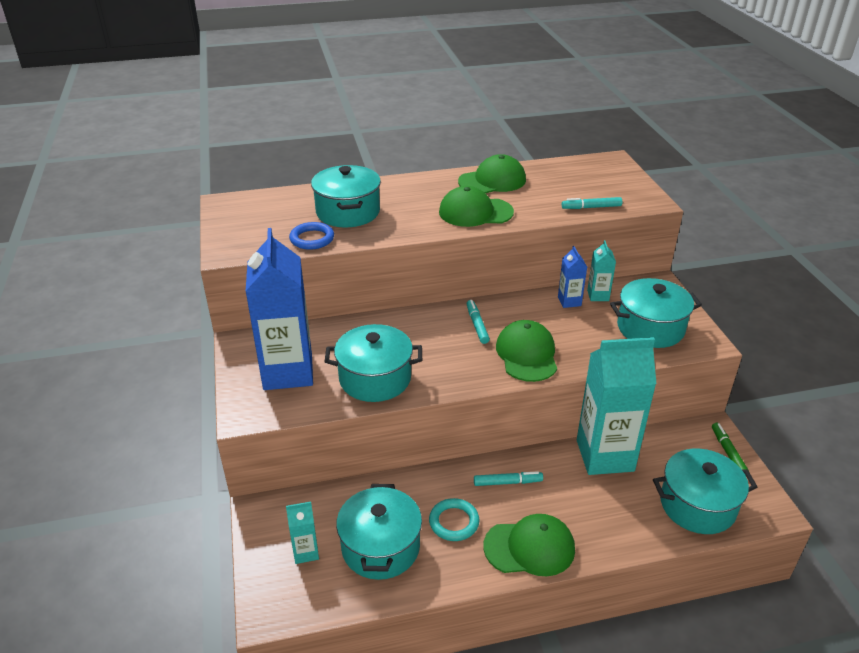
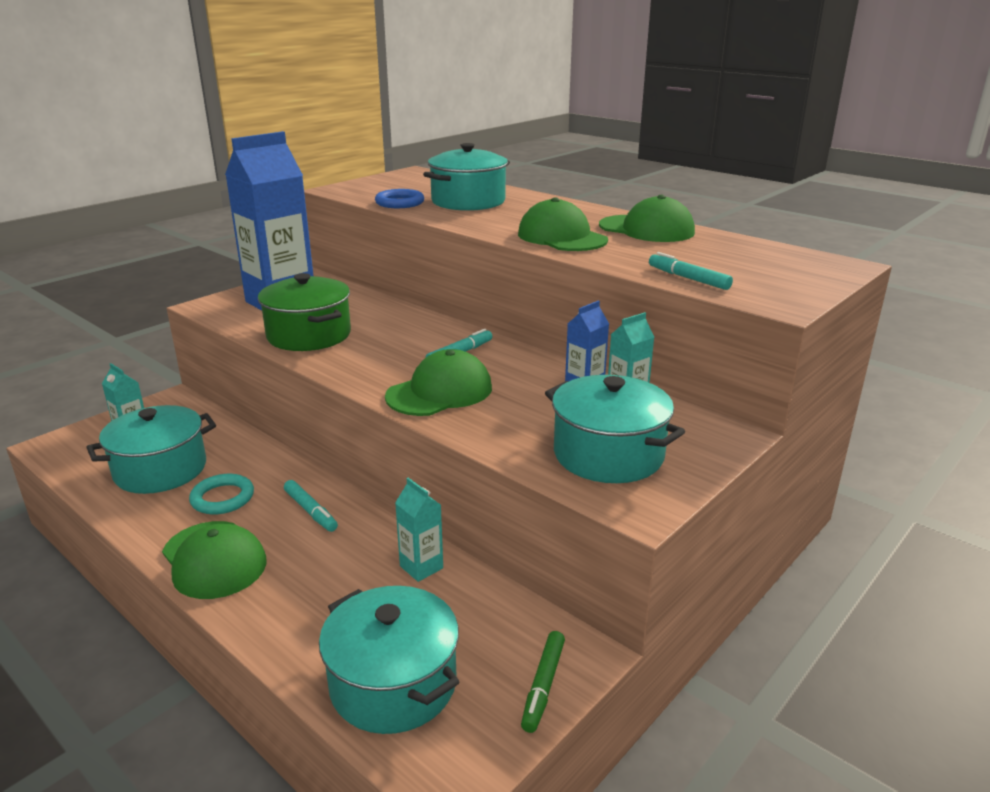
camera: 55 degrees right, 10 degrees down
(375, 378) = (309, 335): turquoise pot -> green pot
(605, 455) = (421, 567): turquoise carton -> turquoise carton, size x0.44
(728, 452) = (543, 686): green marker -> green marker turned 150 degrees clockwise

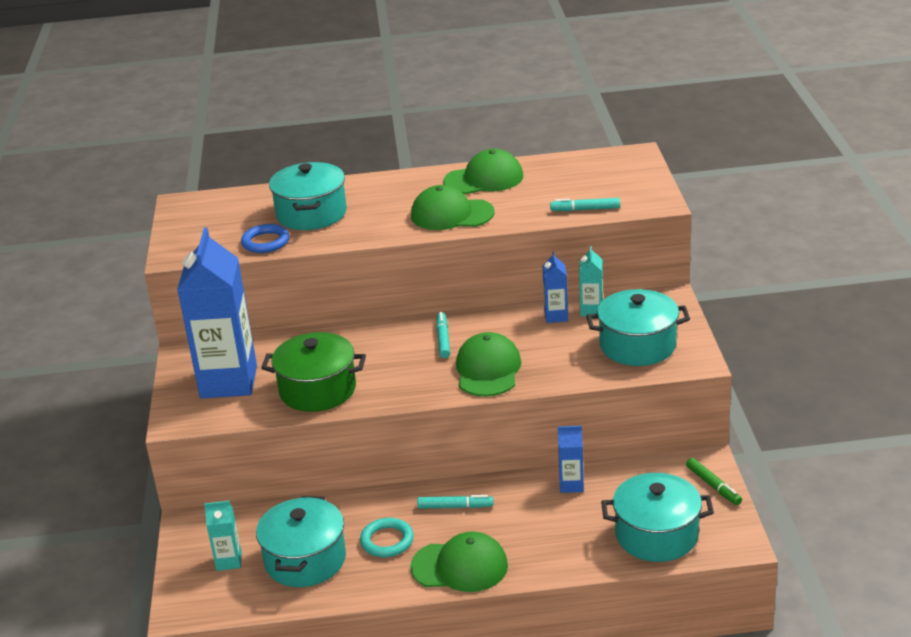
camera: 45 degrees left, 5 degrees up
(421, 567) = (571, 485): turquoise carton -> blue carton

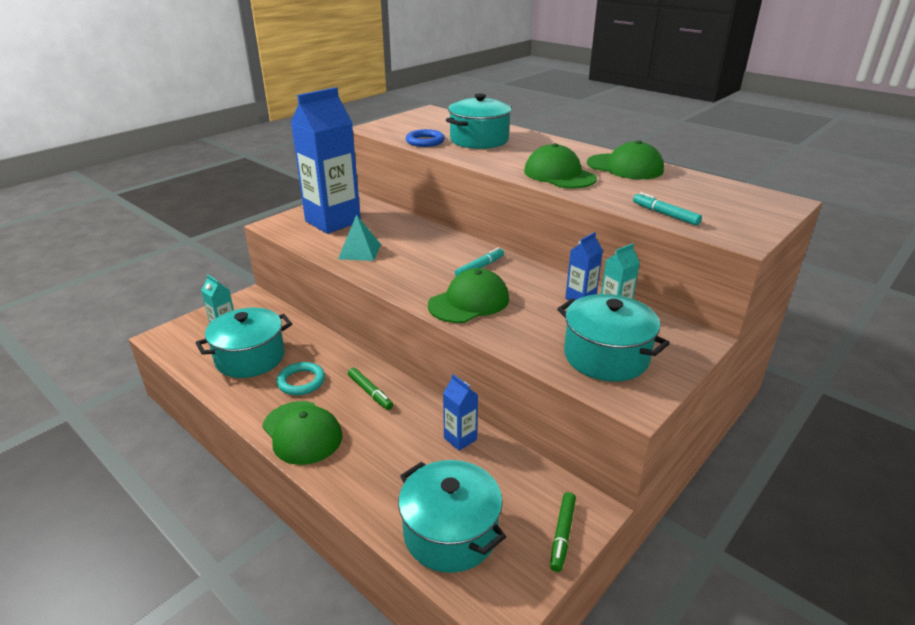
camera: 45 degrees right, 0 degrees up
(317, 390) = (359, 251): green pot -> turquoise pyramid
(455, 507) = (370, 392): turquoise marker -> green marker

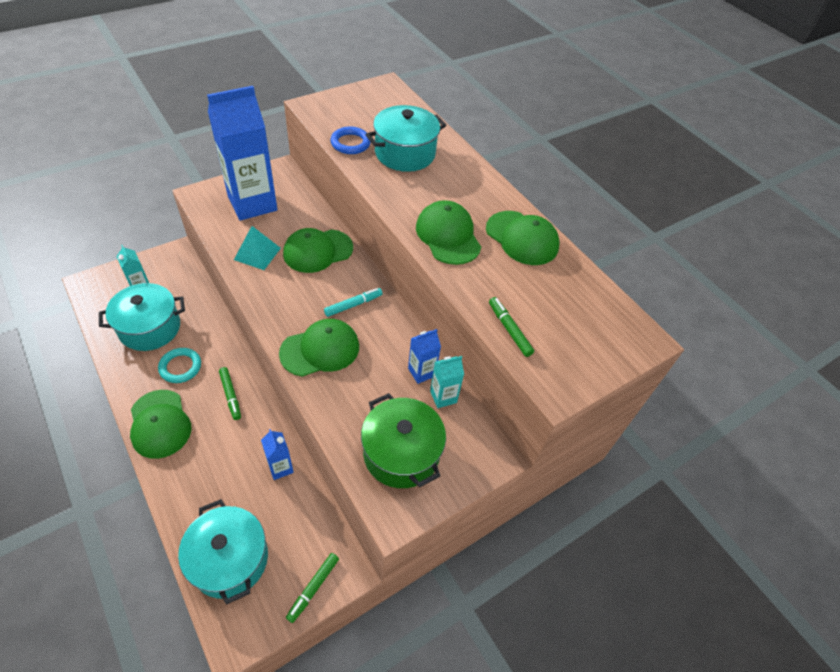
camera: 10 degrees right, 20 degrees up
(419, 240) = (317, 251): none -> green cap
(606, 356) = (401, 453): turquoise pot -> green pot
(665, 214) = (509, 329): turquoise marker -> green marker

